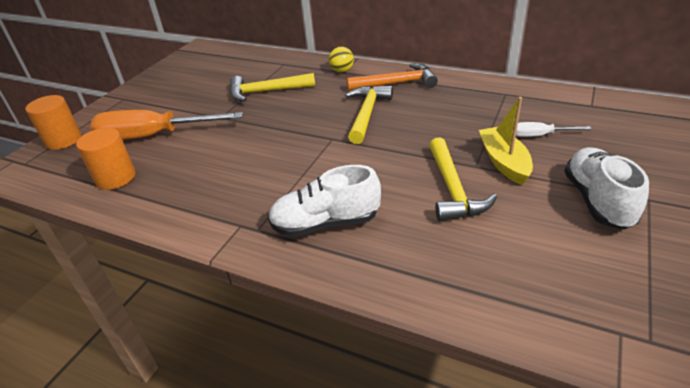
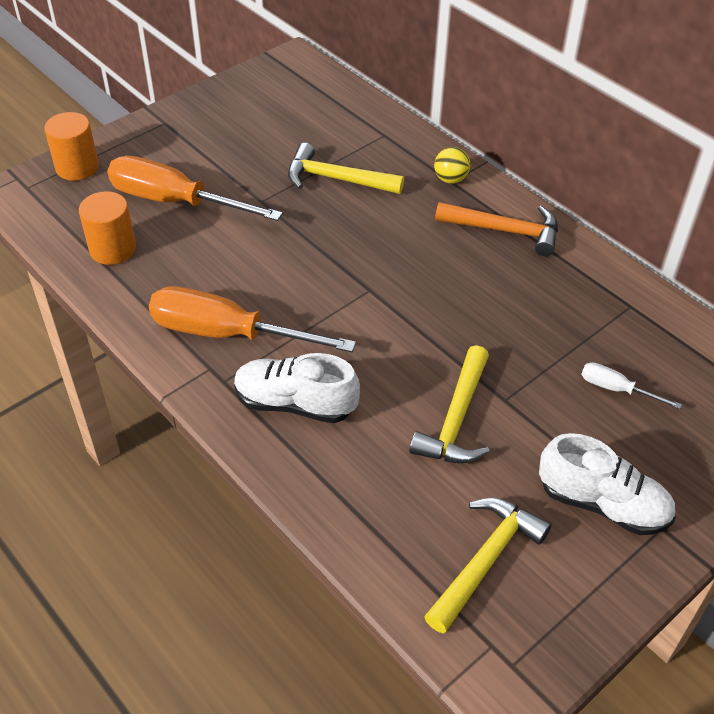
camera: 20 degrees right, 10 degrees up
(241, 198) = (227, 334): none -> orange screwdriver
(367, 114) = (434, 267): yellow hammer -> yellow hammer (485, 560)
(504, 162) = (542, 408): yellow boat -> none
(597, 201) = (602, 504): white shoe -> white shoe turned 90 degrees clockwise

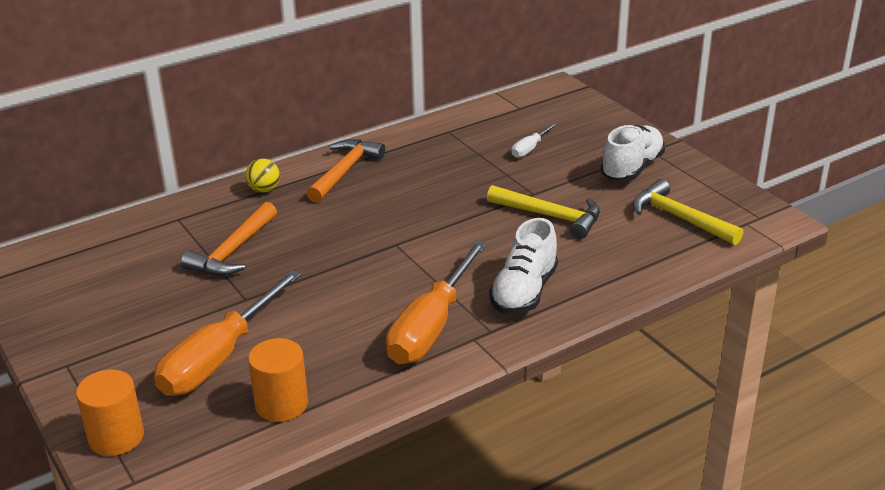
camera: 80 degrees left, 15 degrees down
(336, 179) = (233, 251): yellow hammer -> orange hammer

